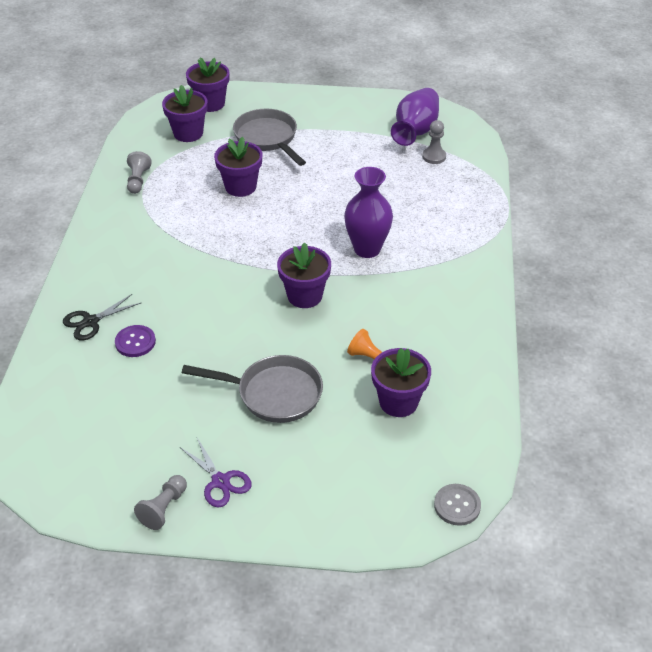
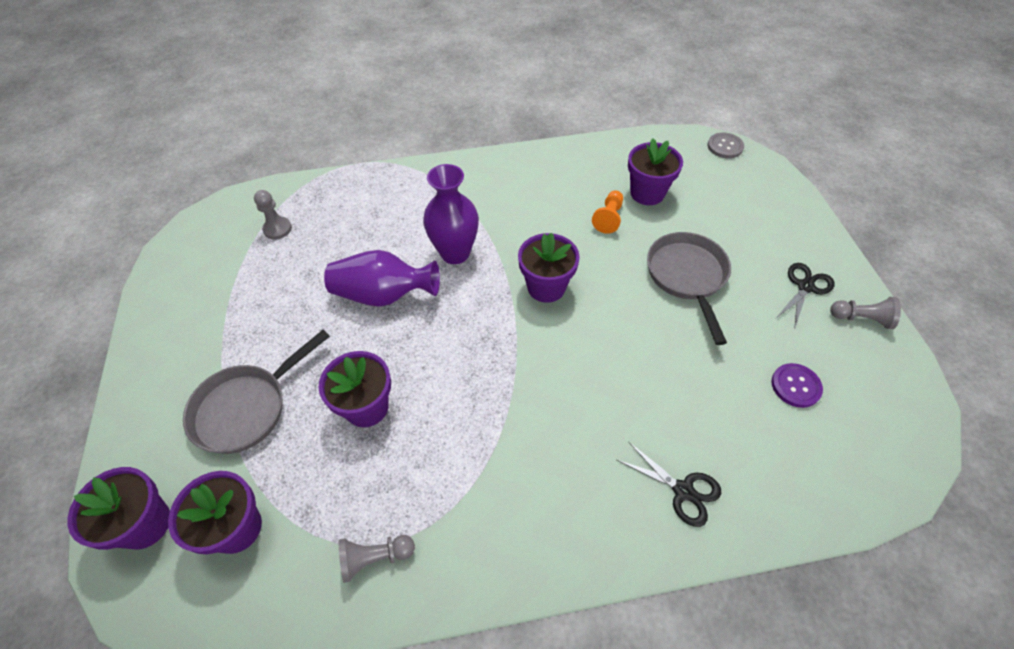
camera: 105 degrees left, 10 degrees up
(135, 342) = (688, 424): purple button -> purple button (795, 386)
(220, 481) = (805, 287): purple scissors -> black scissors
(415, 131) = (225, 253): purple vase -> purple vase (383, 295)

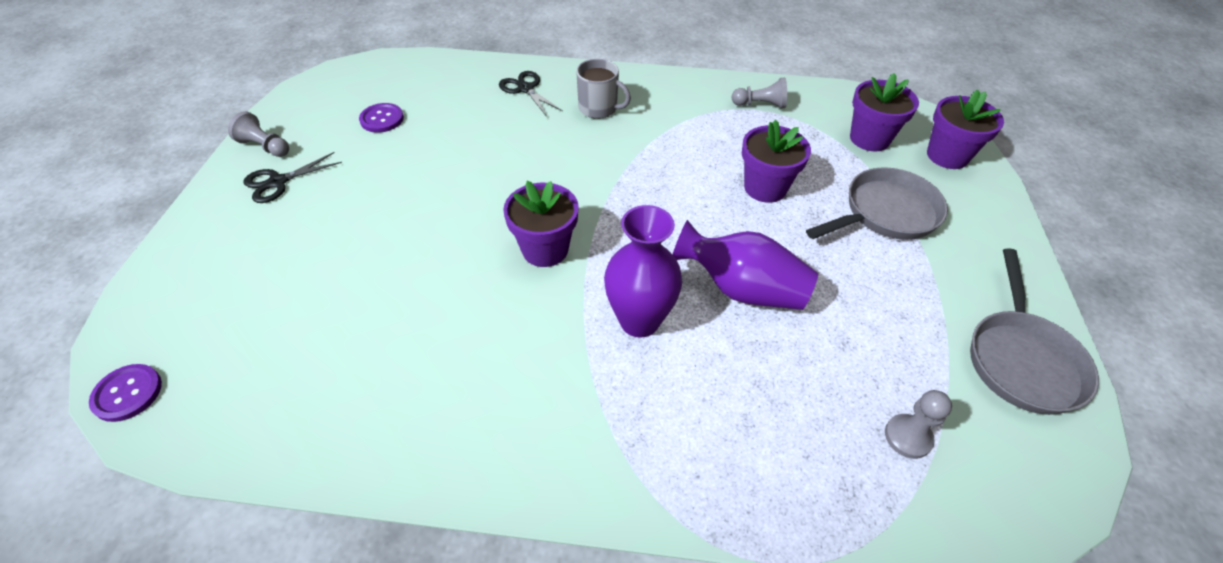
camera: 165 degrees left, 5 degrees down
(577, 480) = (599, 108): none -> grey mug
(608, 218) = (410, 316): orange pawn -> none
(647, 193) = (327, 340): purple flower pot -> none
(687, 277) = (383, 221): grey pan -> grey pan (1021, 360)
(725, 146) = (127, 393): grey button -> purple button

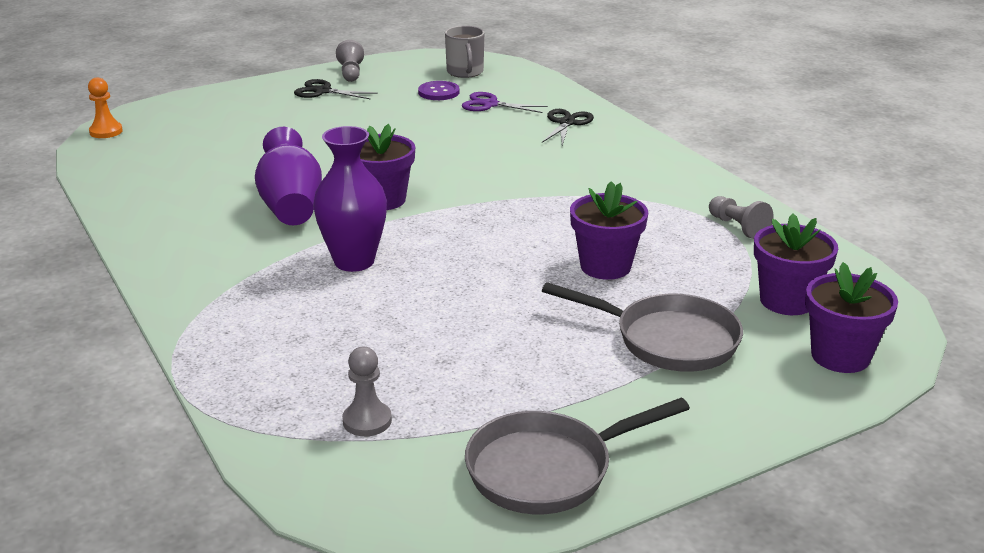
camera: 55 degrees right, 20 degrees down
(127, 393) = (106, 131): purple button -> orange pawn
(443, 106) = (490, 104): none -> purple scissors
(599, 108) = (593, 159): grey mug -> grey mug (465, 72)
(742, 289) = (449, 294): purple vase -> purple vase (291, 206)

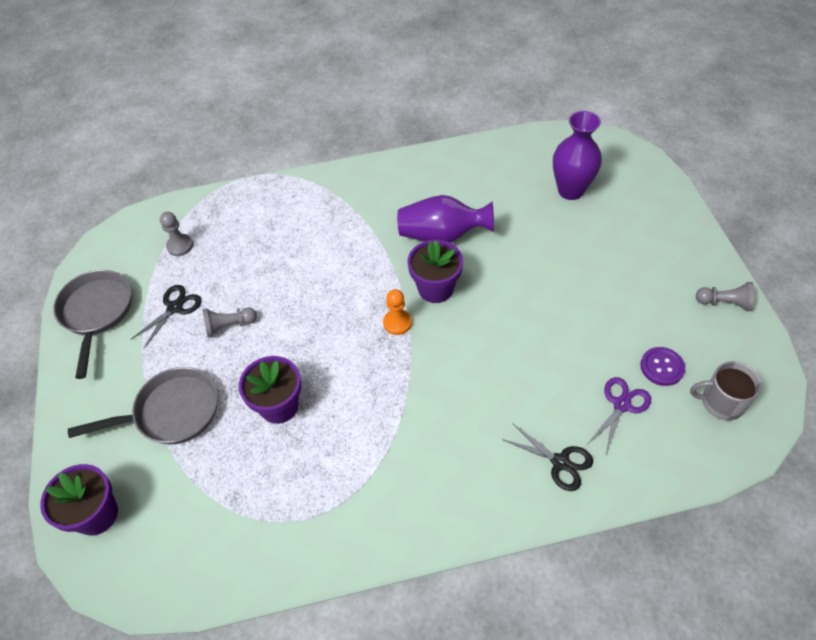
camera: 110 degrees right, 25 degrees up
(106, 131) = (604, 141): orange pawn -> orange pawn (397, 323)
(323, 91) = (674, 276): black scissors -> black scissors (175, 308)
(354, 261) = (349, 260): purple vase -> purple vase (570, 190)
(668, 340) = (172, 412): grey pan -> grey pan turned 150 degrees counterclockwise
(738, 227) = (297, 531): grey pawn -> grey pawn (229, 326)
(787, 301) = (176, 513): purple flower pot -> none

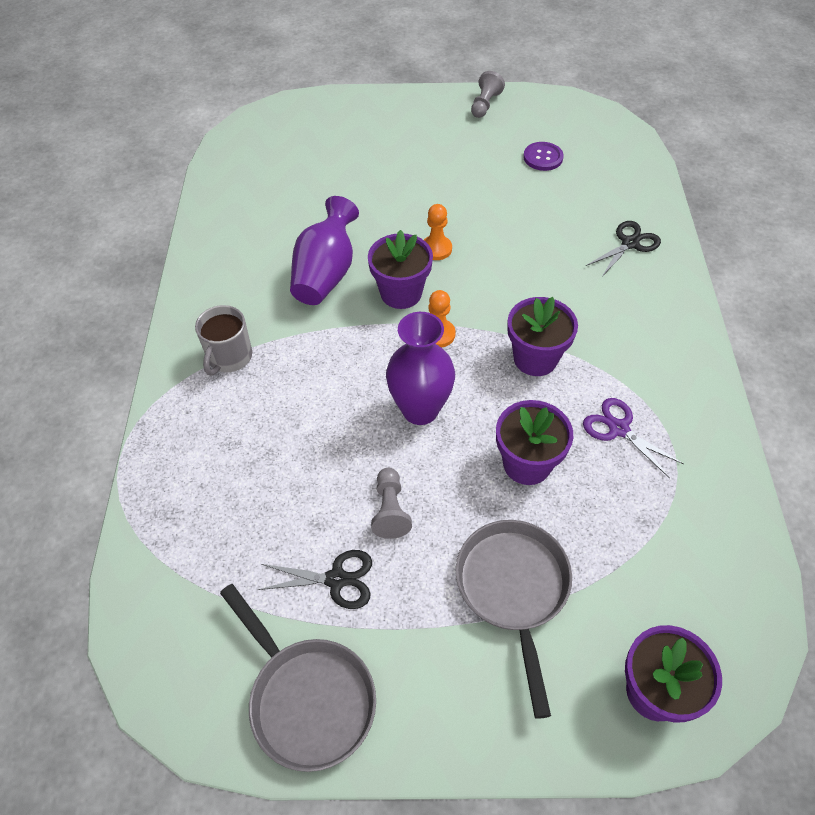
camera: 80 degrees left, 0 degrees up
(97, 313) = (308, 698): grey pan -> grey pan turned 135 degrees counterclockwise
(175, 308) = (336, 579): black scissors -> black scissors turned 135 degrees clockwise
(180, 246) = (218, 567): grey pawn -> none
(387, 397) = (535, 358): none -> purple flower pot
(496, 302) = (436, 249): none -> orange pawn
(570, 190) = (308, 162): purple vase -> purple vase (420, 410)
(621, 405) = (577, 191): purple scissors -> purple scissors (618, 429)
(721, 403) = (585, 135): grey mug -> grey mug (229, 357)

